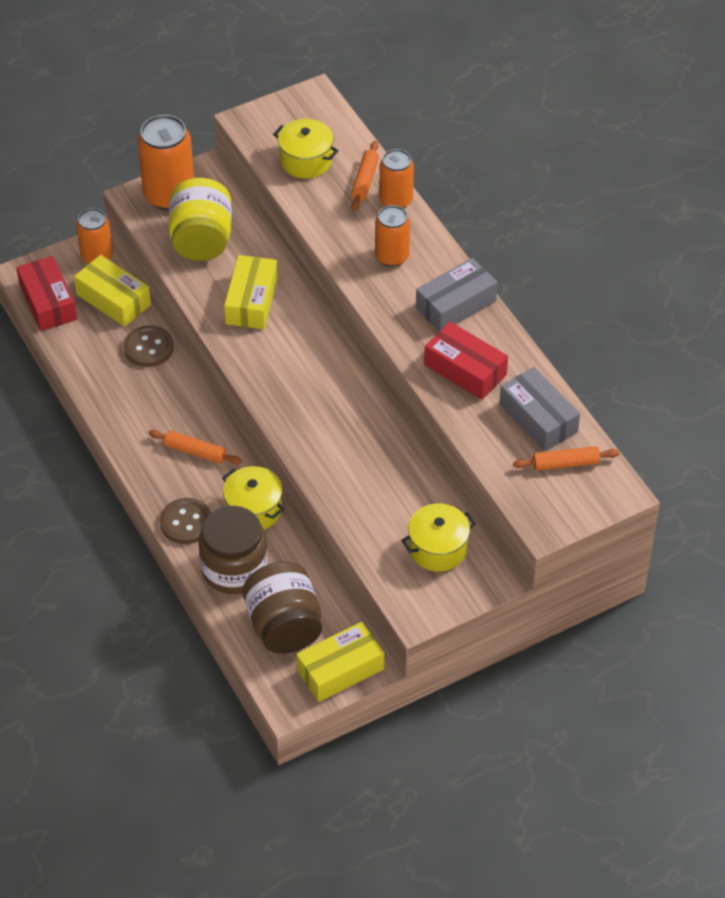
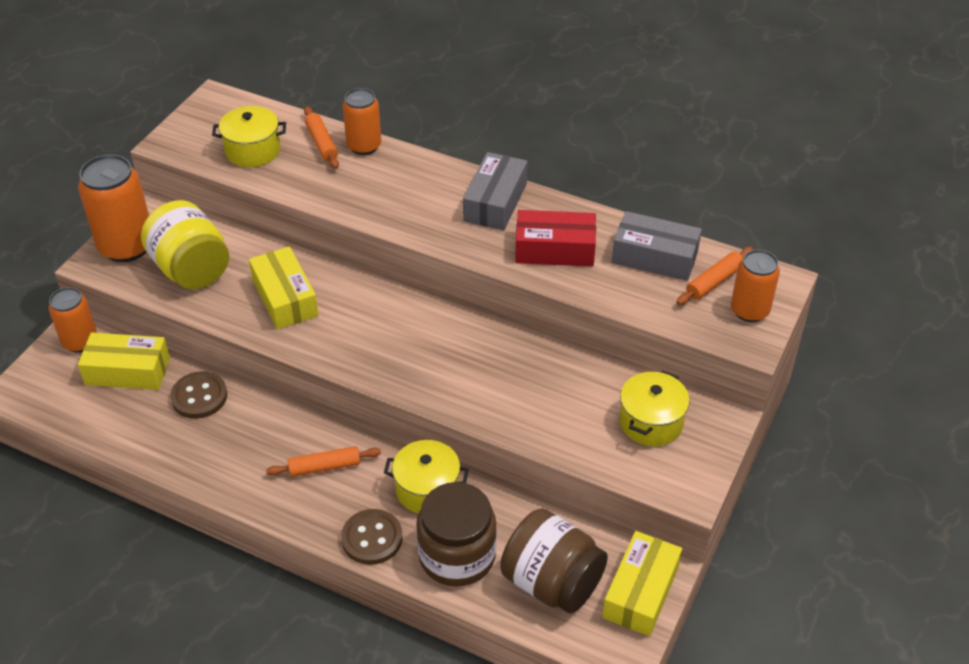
camera: 35 degrees left, 5 degrees down
(48, 302) = (60, 406): red box -> none
(392, 256) = (402, 190): orange can -> orange can (749, 310)

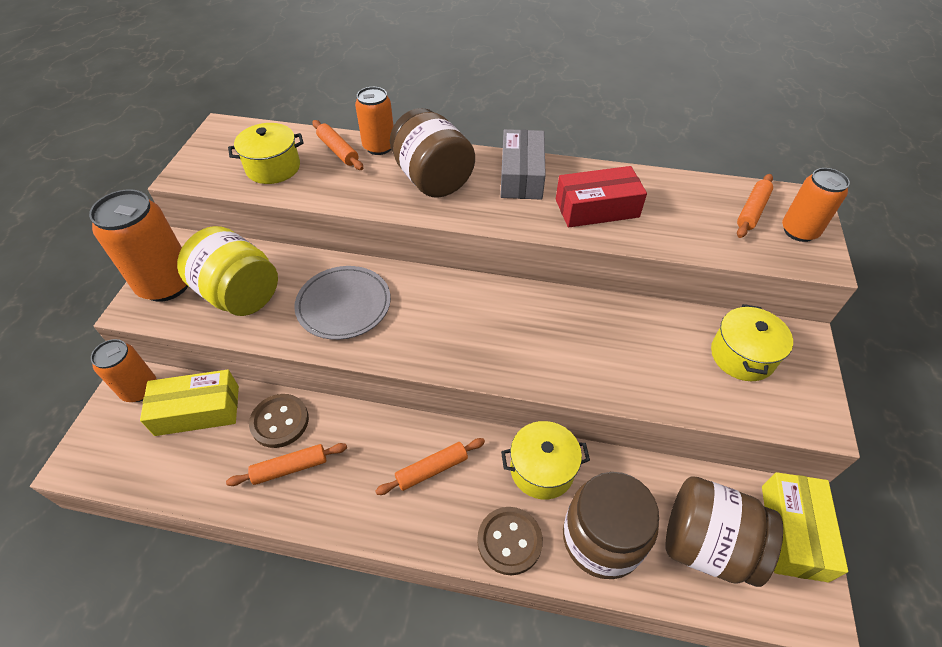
camera: 15 degrees left, 5 degrees up
(197, 437) = (290, 468): none -> orange rolling pin
(285, 298) = (344, 305): yellow box -> grey plate
(404, 190) = (433, 179): none -> brown jar
(654, 257) = (688, 199): grey box -> none

